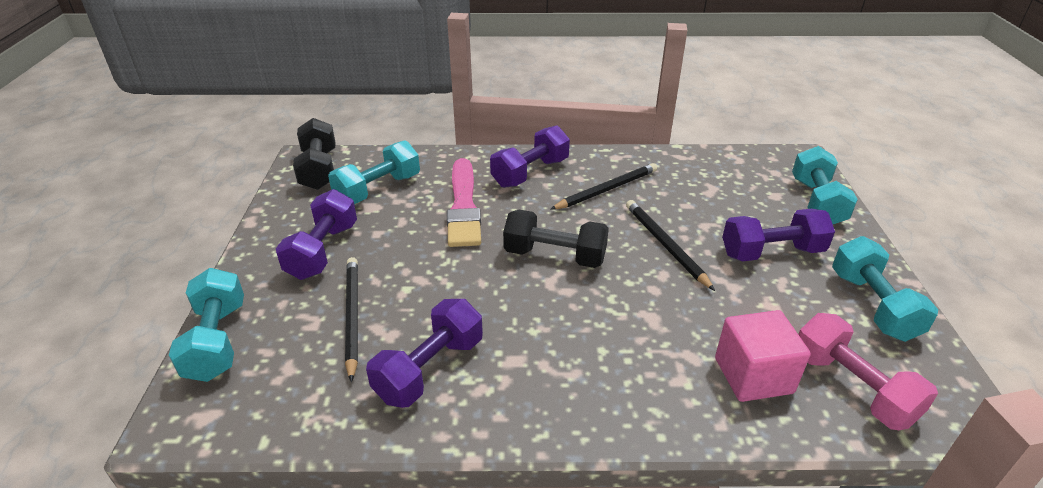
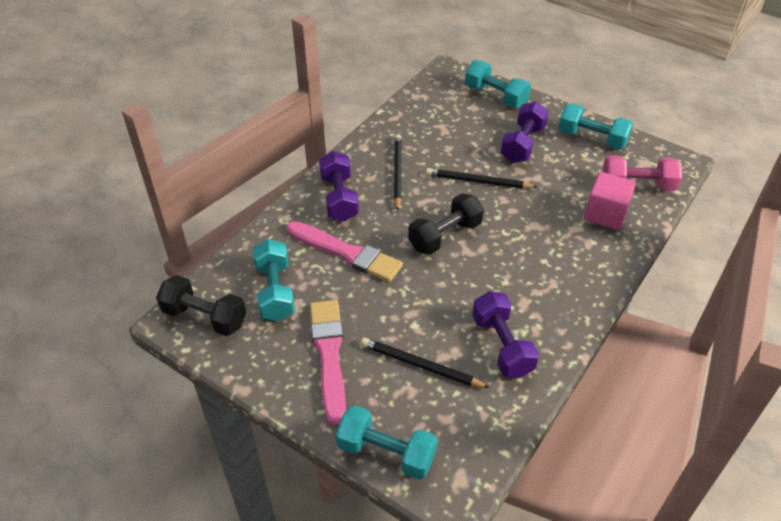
camera: 55 degrees left, 10 degrees up
(323, 251) = (329, 355): purple dumbbell -> pink brush

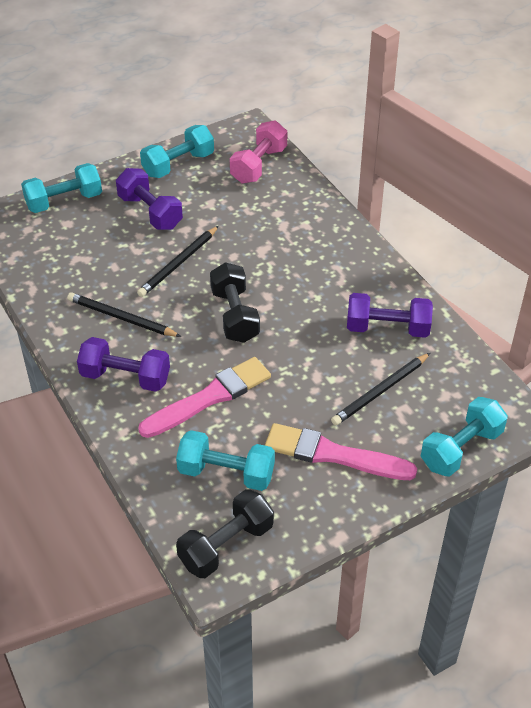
camera: 65 degrees left, 0 degrees up
(605, 214) = (279, 199): pink cube -> none

